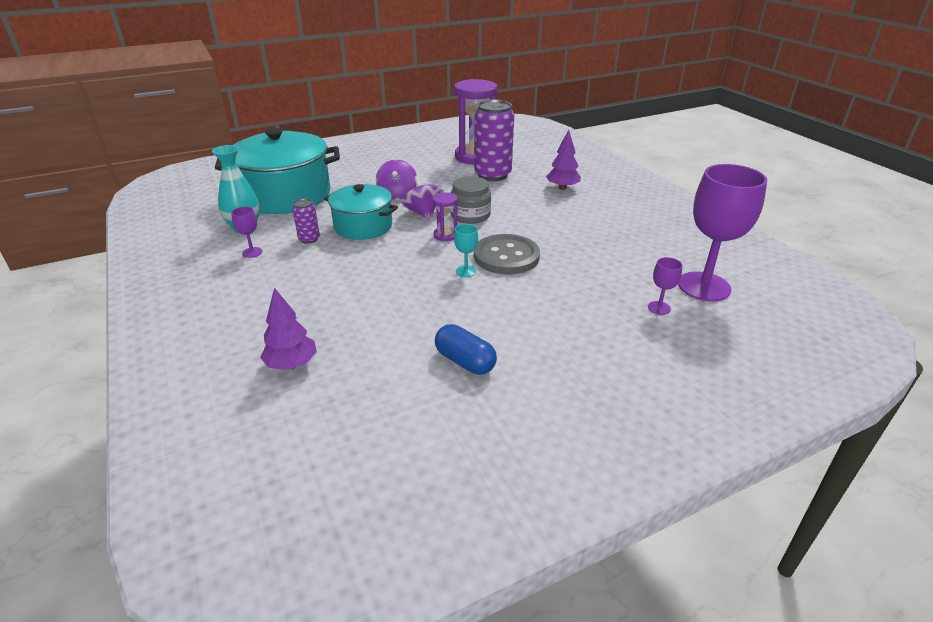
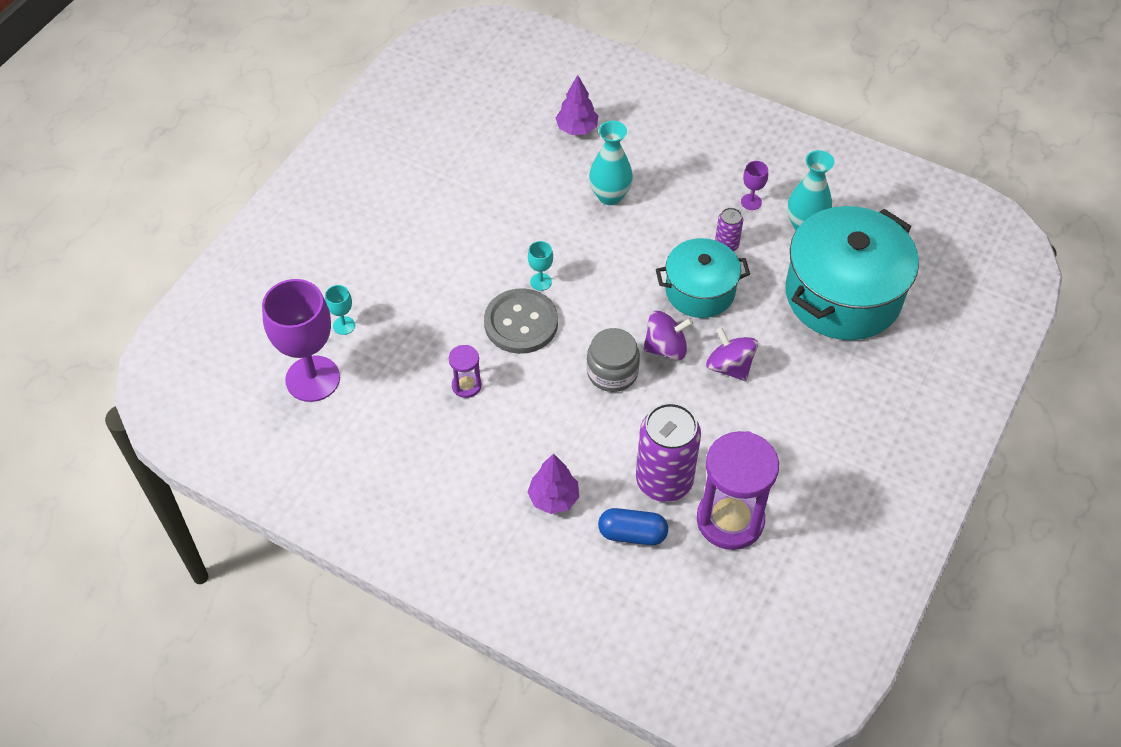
camera: 145 degrees right, 20 degrees up
(342, 299) = (610, 196): none -> turquoise vase
(423, 213) = (666, 348): purple spinning top -> purple spinning top turned 45 degrees counterclockwise
(445, 235) = (606, 322): purple hourglass -> purple hourglass (466, 385)
(465, 361) = (462, 191): blue capsule -> blue capsule (632, 534)
(659, 308) = (344, 325): purple goblet -> turquoise goblet

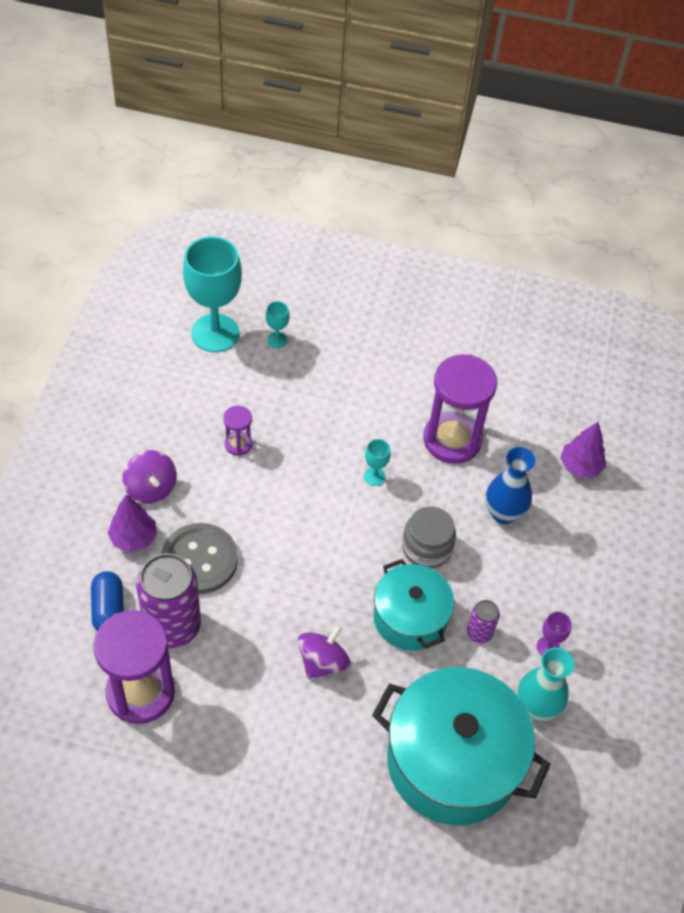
camera: 70 degrees right, 0 degrees up
(312, 379) = (215, 333): purple goblet -> turquoise goblet
(517, 212) = (452, 440): none -> purple hourglass
(521, 323) = (321, 471): grey button -> grey button (199, 560)
(610, 196) = (503, 513): turquoise vase -> blue vase
(612, 372) = (286, 558): grey jar -> grey jar (426, 548)
(666, 348) = (328, 599): purple spinning top -> purple spinning top (151, 488)

